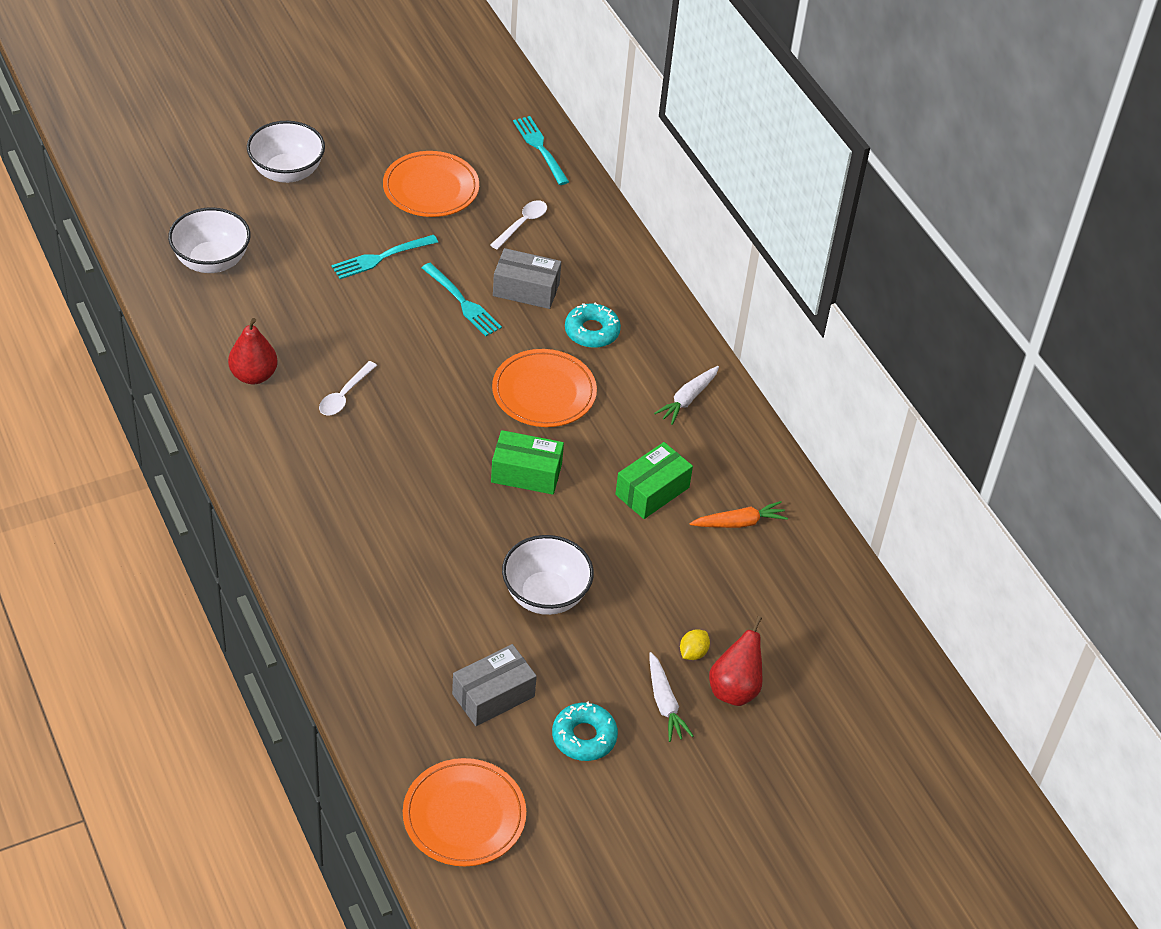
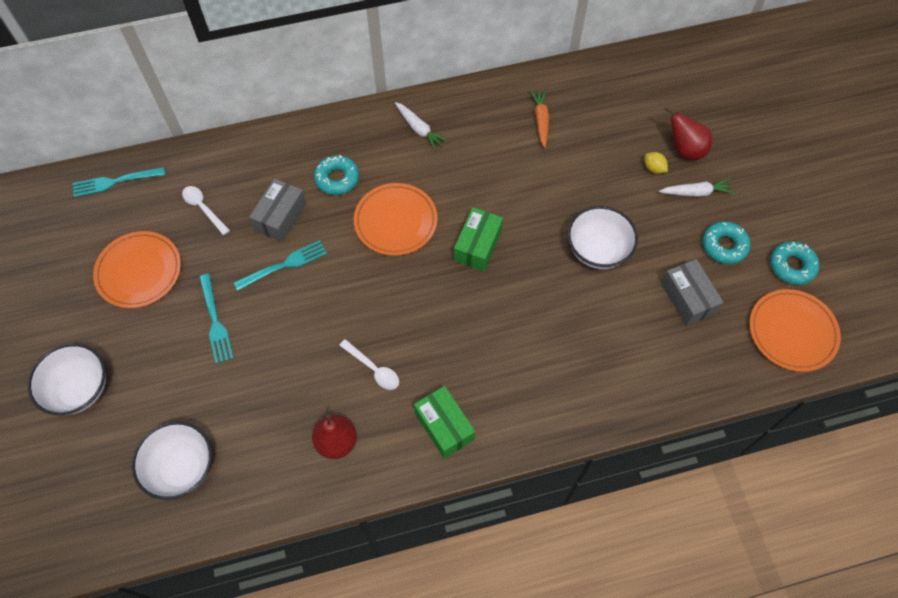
camera: 75 degrees left, 15 degrees up
(568, 818) = (792, 266): none -> turquoise donut
(652, 491) = (505, 167): green box -> green box (444, 426)

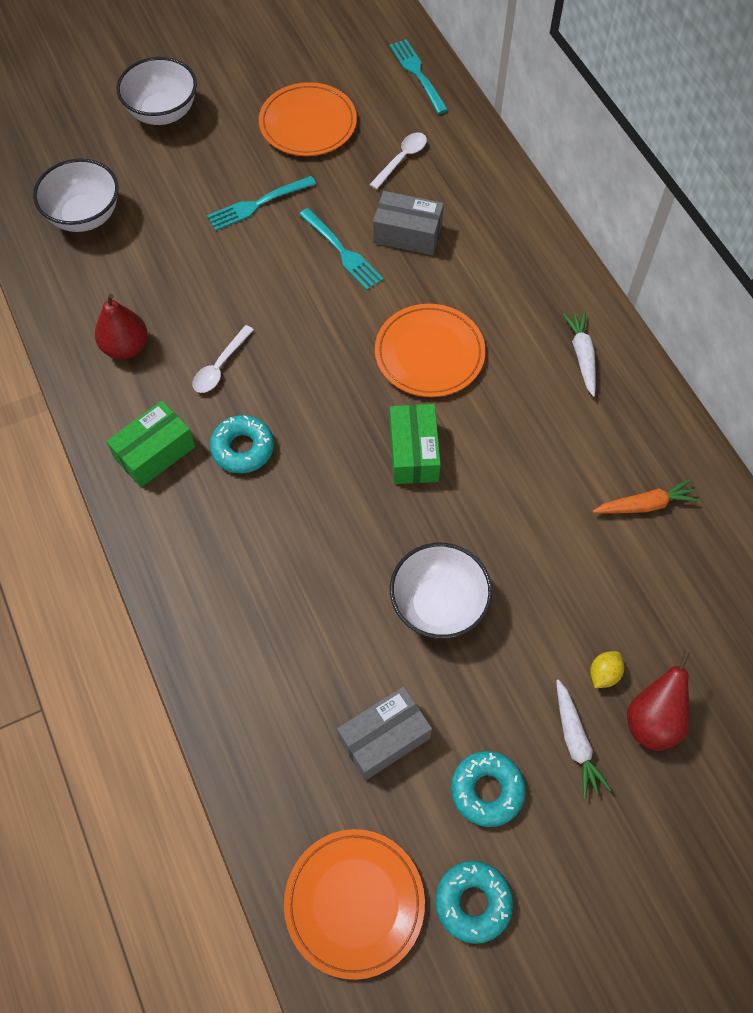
camera: 80 degrees right, 0 degrees up
(337, 179) = (477, 279): turquoise donut -> turquoise donut (243, 448)
(419, 129) = (582, 355): white carrot -> white carrot turned 135 degrees clockwise
(478, 246) = (413, 452): green box -> green box turned 75 degrees clockwise

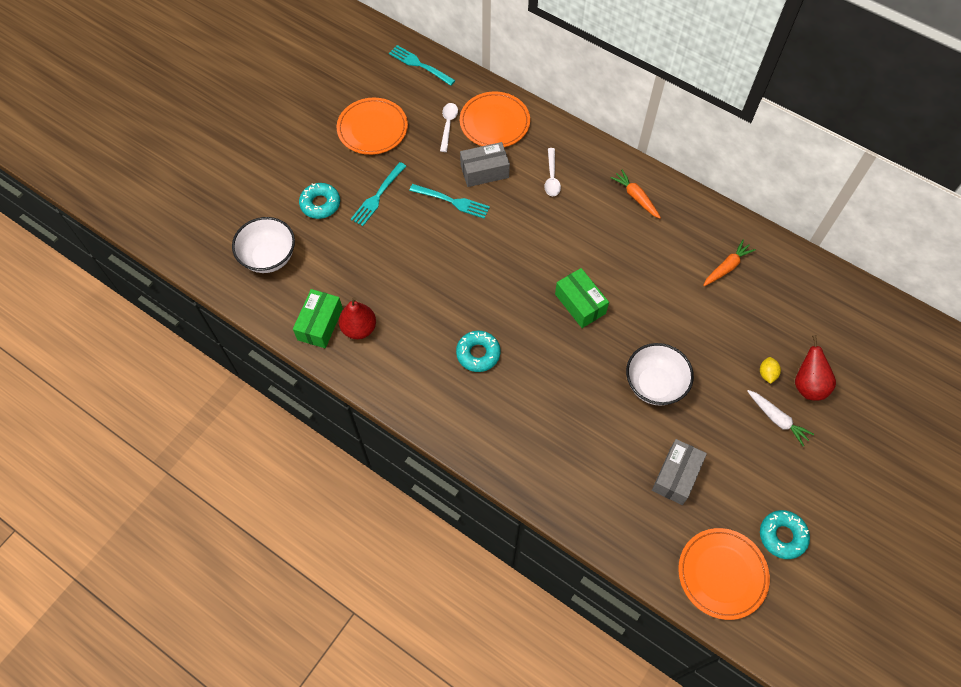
camera: 30 degrees left, 0 degrees up
(155, 452) = (426, 384): green box -> green box (320, 324)
(163, 113) = (271, 164): white bowl -> none
(220, 366) = (428, 310): white spoon -> white spoon (551, 177)
(429, 353) = (548, 239): orange plate -> orange plate (494, 122)
(487, 790) = (749, 472): turquoise donut -> turquoise donut (320, 204)
(582, 355) = (635, 197): white carrot -> orange carrot

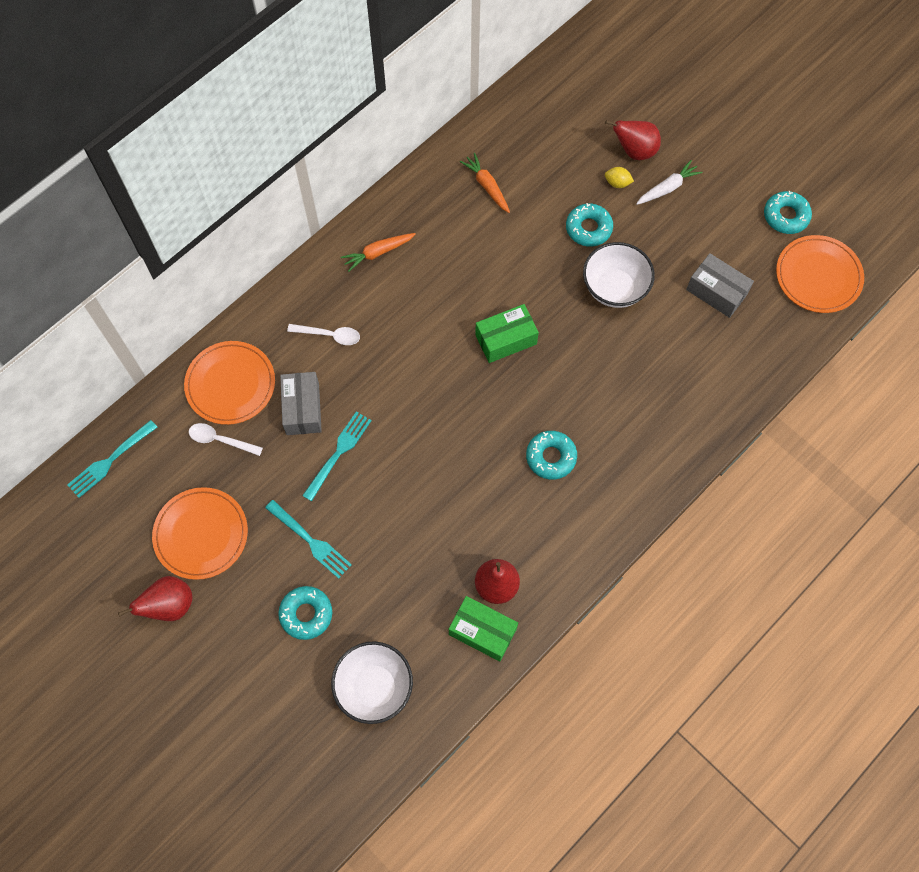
camera: 80 degrees left, 5 degrees up
(317, 121) = (169, 605): none -> red pear
(710, 355) = (588, 228): none -> turquoise donut

